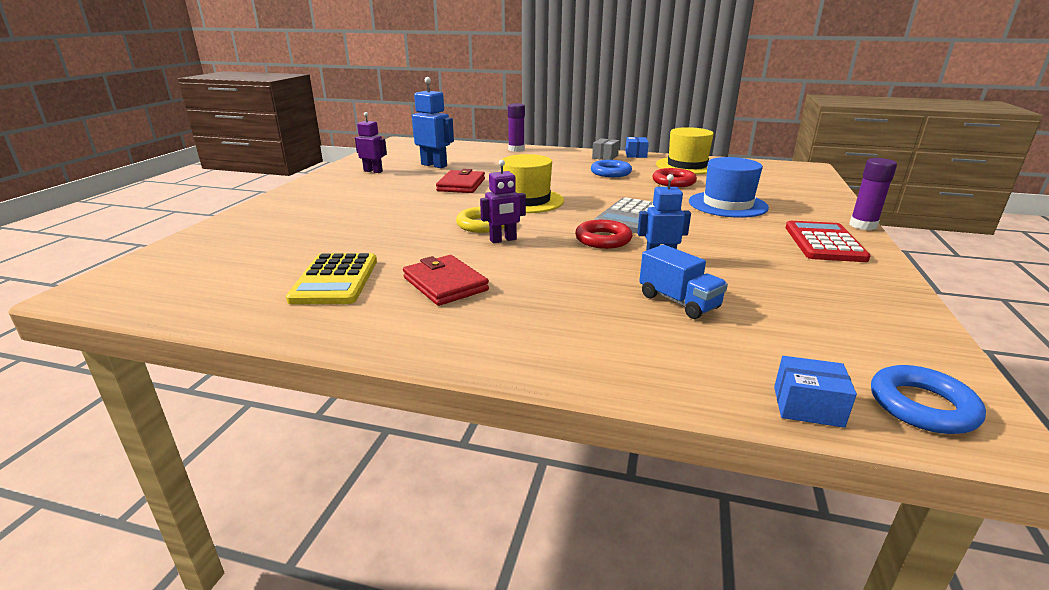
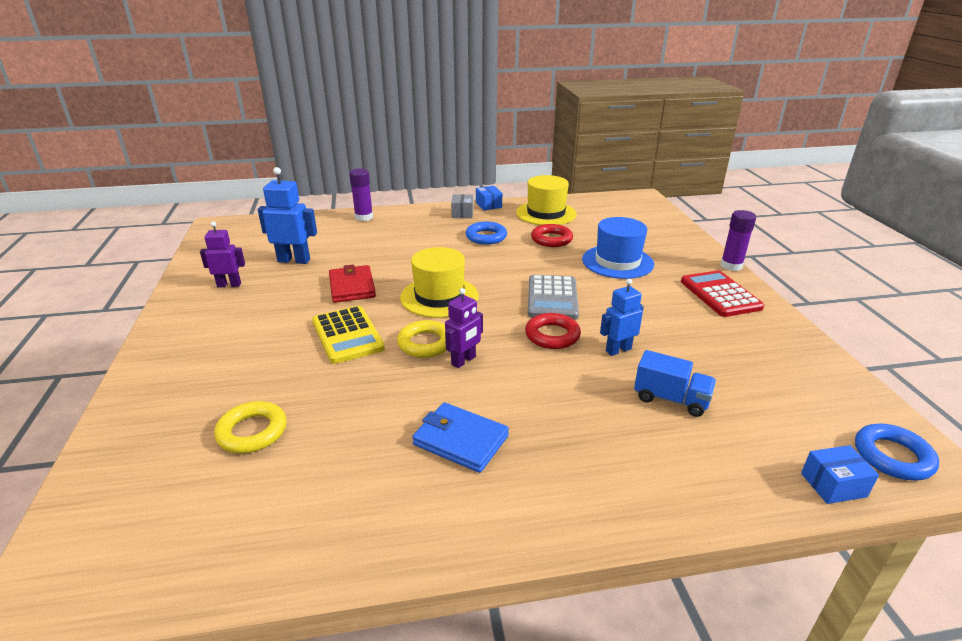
camera: 25 degrees left, 5 degrees up
(299, 246) = (252, 432): none -> yellow ring
(335, 280) = (343, 471): yellow calculator -> yellow calculator (347, 335)
(445, 284) = (461, 440): red wallet -> blue wallet

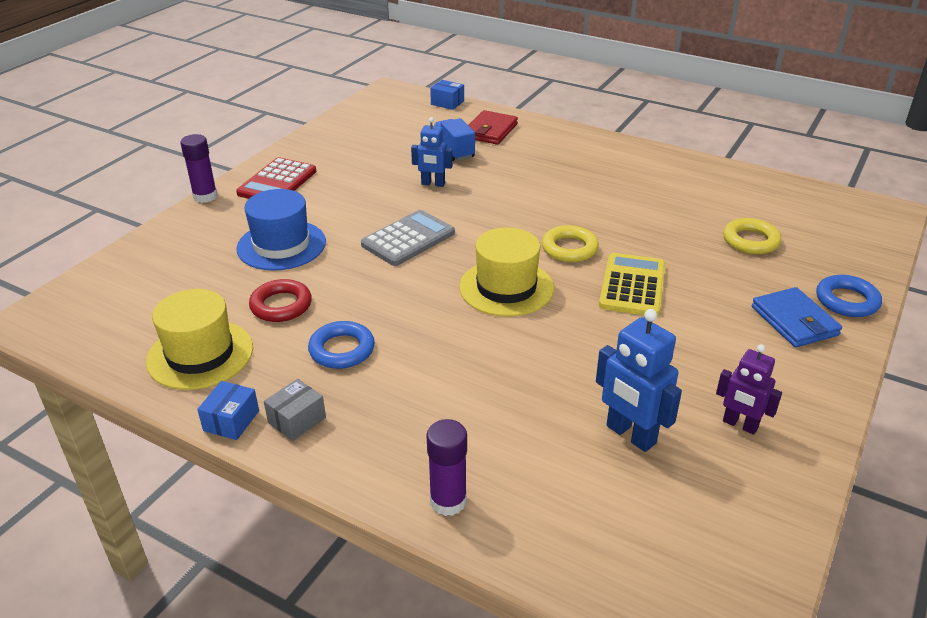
camera: 140 degrees left, 5 degrees up
(352, 287) = (585, 344): red wallet -> red wallet (490, 131)
(461, 440) = (609, 183): blue wallet -> blue wallet (794, 321)
(464, 361) = (554, 223): purple robot -> none
(552, 335) = (461, 211): red ring -> none
(892, 456) = (398, 98): blue ring -> blue ring (847, 301)

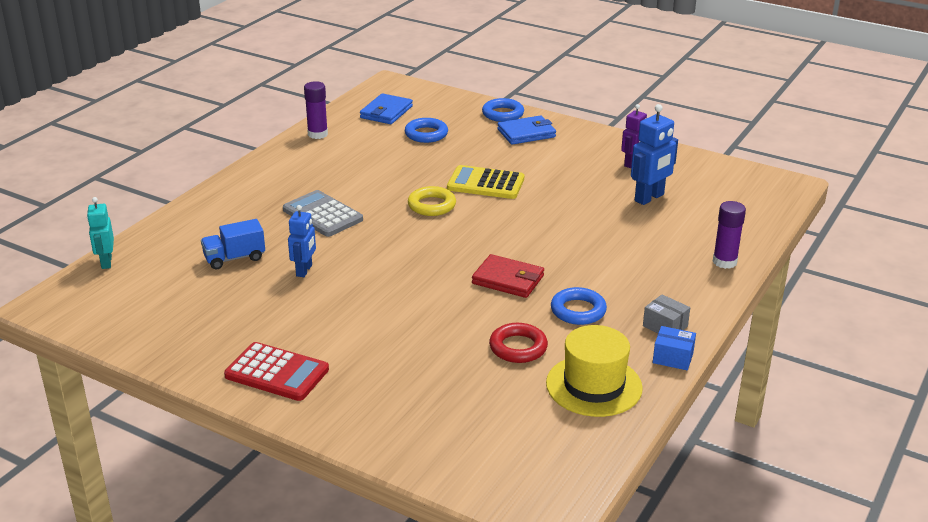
camera: 90 degrees left, 5 degrees down
(205, 196) = (299, 425): purple glue stick -> purple glue stick (317, 134)
(281, 245) = (414, 357): blue hat -> none
(408, 239) = (409, 283): grey calculator -> grey calculator (322, 215)
(447, 103) = (106, 262): blue box -> turquoise robot
(490, 131) = (193, 236): red wallet -> red wallet (508, 280)
(506, 287) = (488, 235): yellow hat -> none
(750, 241) = (426, 134): yellow ring -> blue ring
(798, 212) = (386, 112): none -> blue wallet

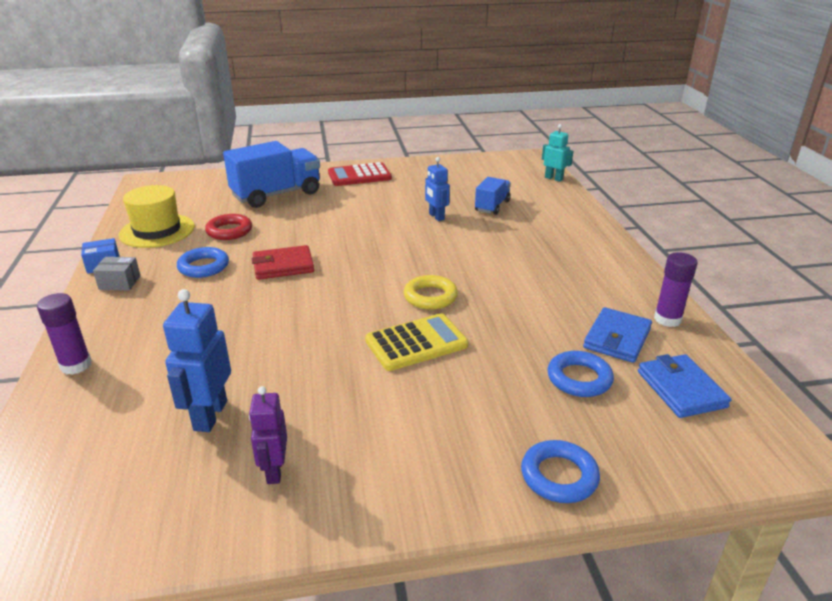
camera: 140 degrees right, 0 degrees up
(322, 215) = (498, 252): grey calculator -> none
(411, 386) = (276, 194): none -> blue truck
(526, 133) = (475, 451): blue wallet -> blue wallet (617, 338)

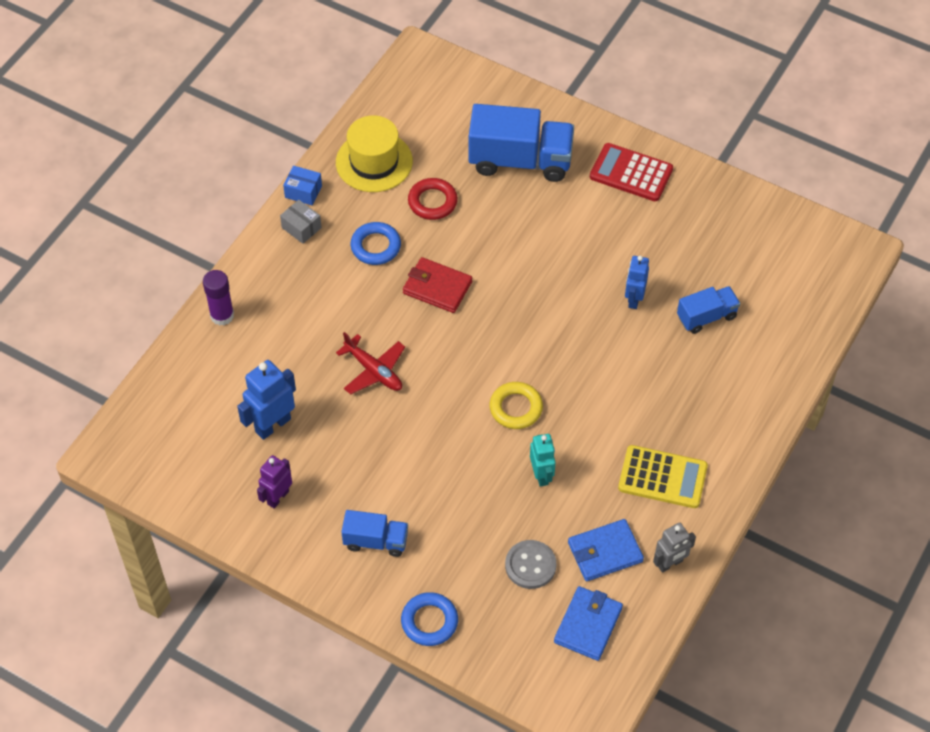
camera: 40 degrees right, 25 degrees up
(280, 331) = (374, 371): none -> red plane
(416, 343) = (455, 451): yellow calculator -> yellow calculator (662, 477)
(423, 444) = (376, 541): none -> blue truck
(554, 178) = (830, 309): turquoise robot -> turquoise robot (541, 475)
(579, 378) = (530, 565): blue ring -> grey button
(667, 319) = (670, 564): purple glue stick -> grey robot

